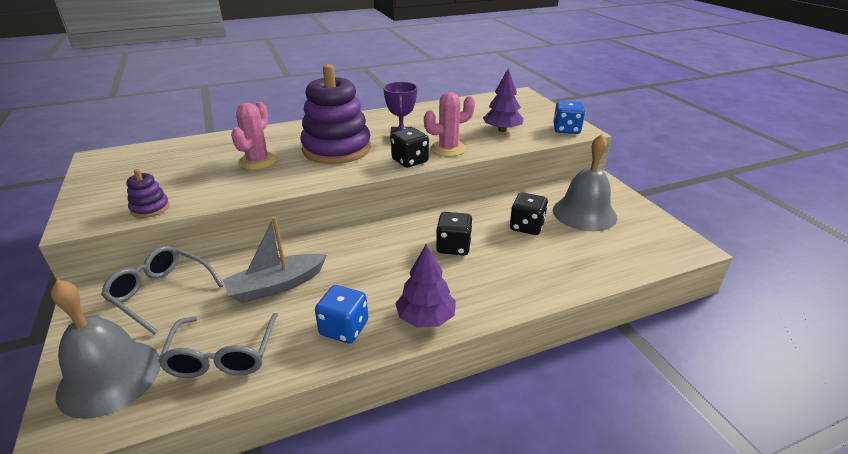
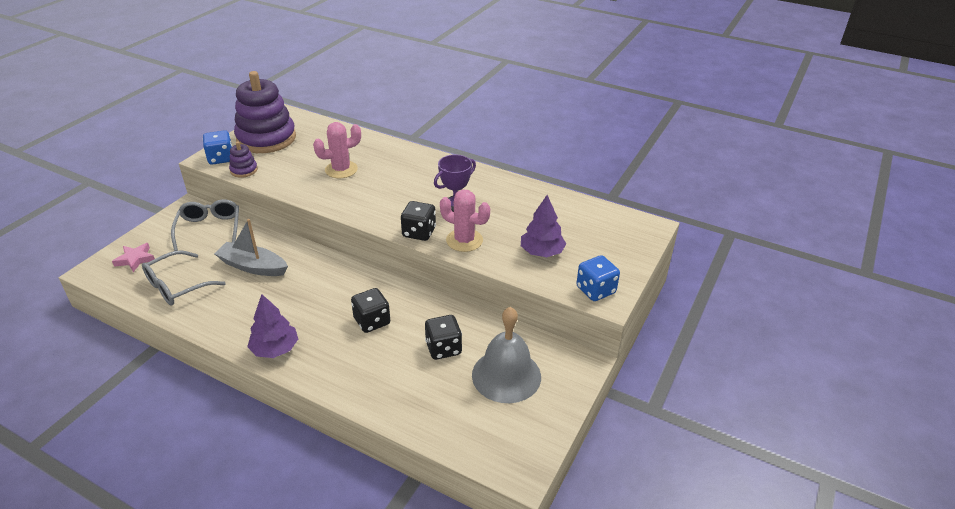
camera: 50 degrees right, 5 degrees up
(110, 377) = (135, 259): grey bell -> pink star
(337, 149) = (398, 190): purple stacking toy -> purple stacking toy (266, 138)
(344, 328) = (235, 318): blue dice -> blue dice (221, 158)

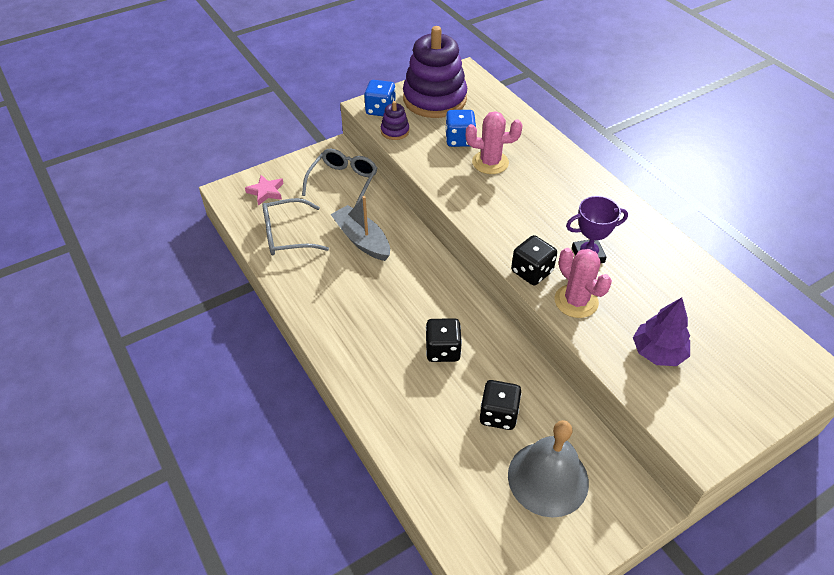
camera: 30 degrees right, 10 degrees up
(275, 349) = (338, 341): purple tree -> none
(595, 290) = (696, 430): blue dice -> blue dice (459, 140)

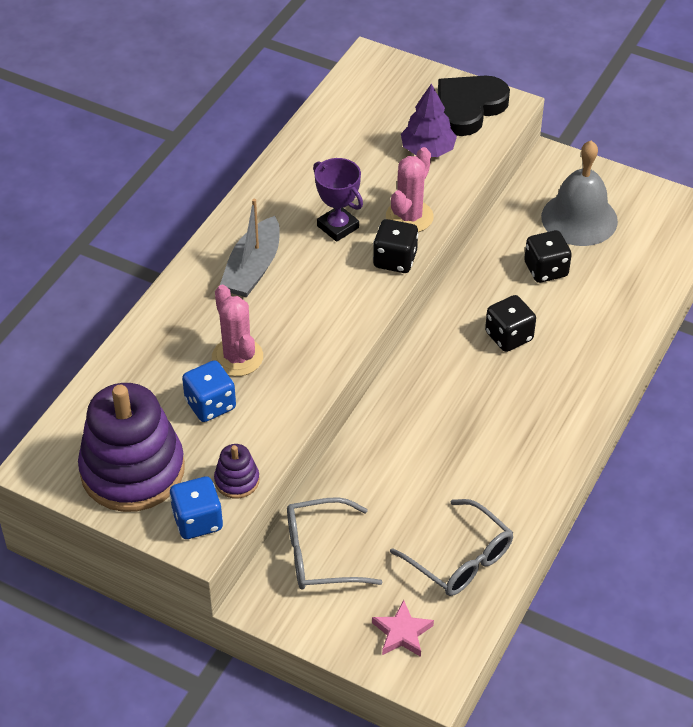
camera: 120 degrees left, 0 degrees up
(362, 240) = (410, 478): grey boat -> grey boat (253, 268)
(710, 413) = (468, 108): none -> black heart

